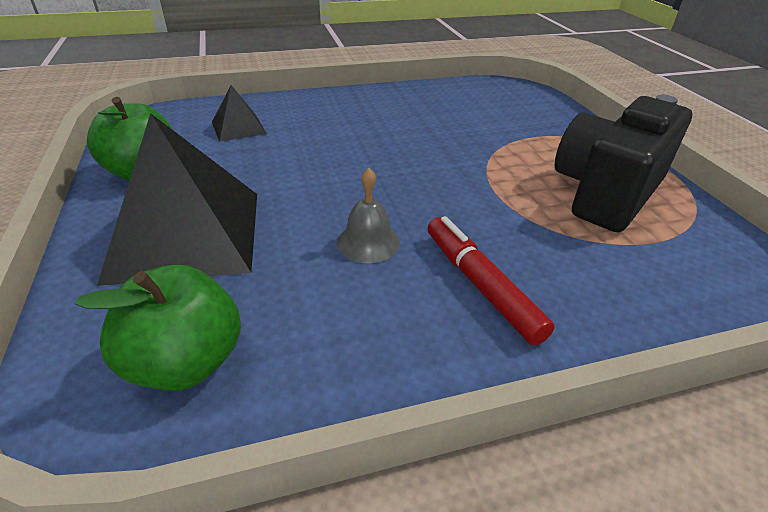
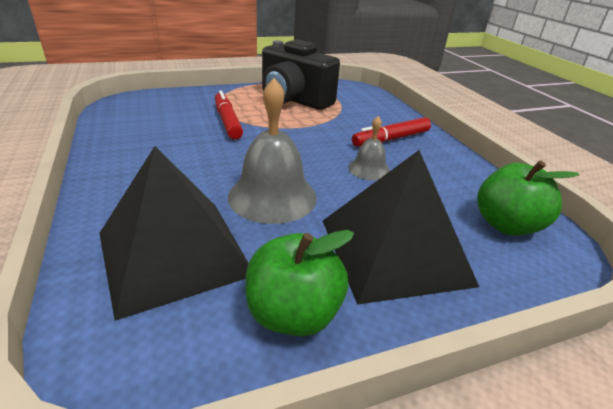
camera: 95 degrees left, 5 degrees down
(238, 128) = (173, 253): black pyramid -> black pyramid, size x2.11
(309, 168) = (272, 196): none -> grey bell
(490, 142) = (227, 121): none -> red marker

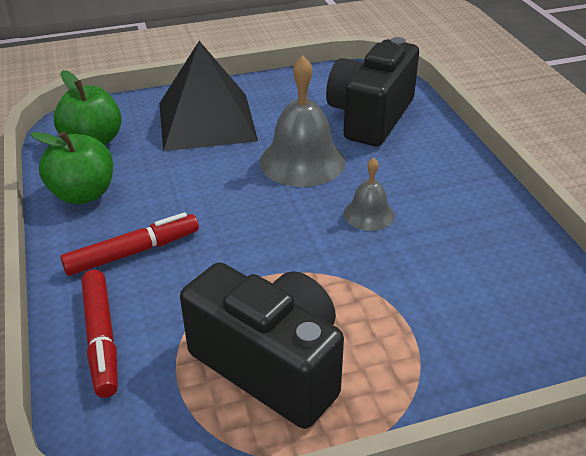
camera: 175 degrees left, 5 degrees up
(173, 253) = (370, 117): black pyramid -> black camera
(227, 121) = (381, 281): red marker -> red marker (101, 338)
(293, 314) = (285, 90): green apple -> green apple (83, 194)
(369, 169) = (191, 197): grey bell -> grey bell (369, 214)

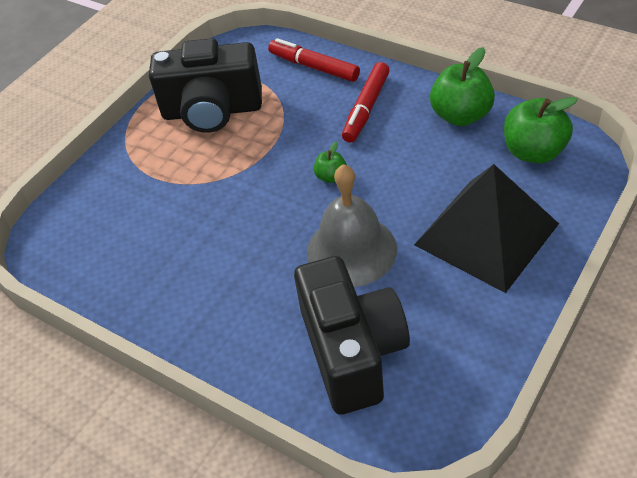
camera: 145 degrees right, 10 degrees up
(248, 215) = (331, 176): none -> green apple
(369, 214) = (247, 236): grey bell -> none

